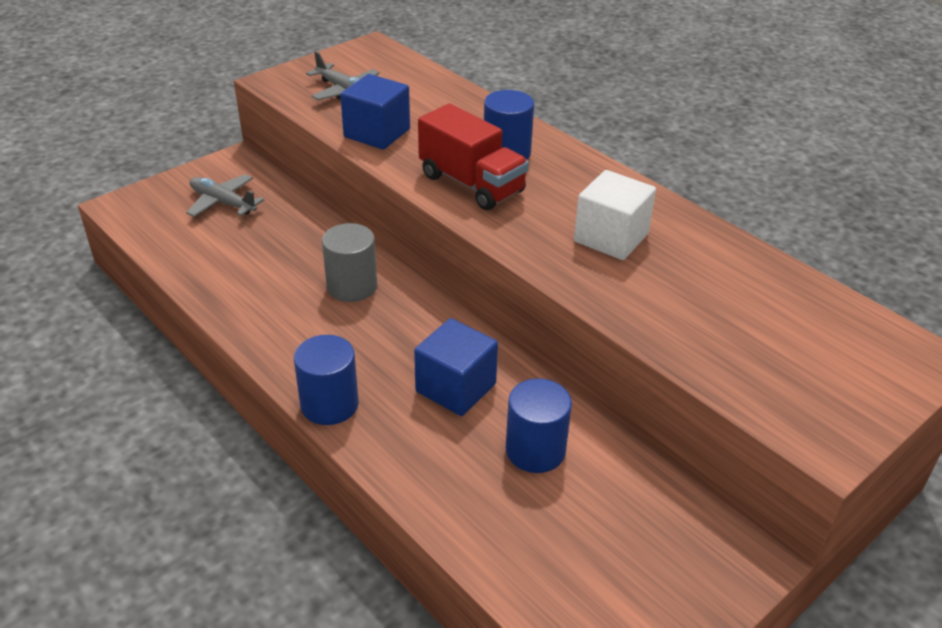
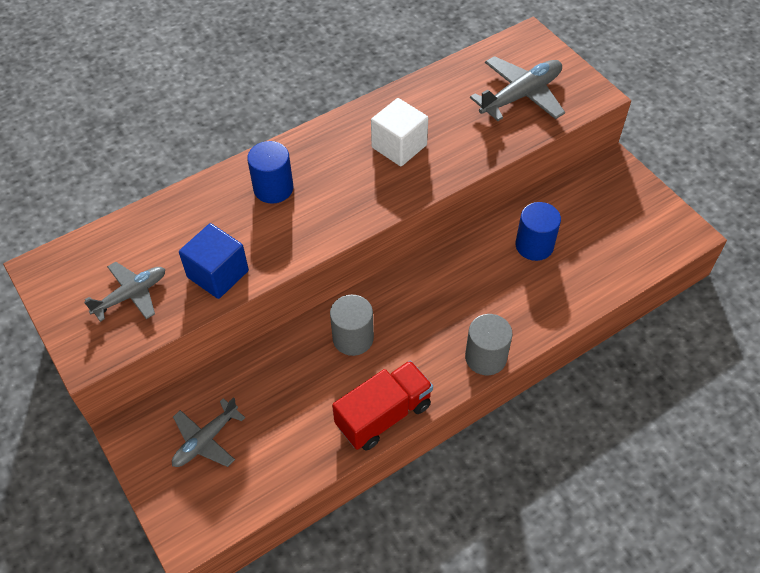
camera: 80 degrees left, 15 degrees up
(329, 404) = (485, 357): blue cylinder -> grey cylinder
(456, 388) = (475, 281): blue cube -> none
(471, 184) = (314, 216): red truck -> red truck (383, 415)
(774, 351) = (521, 95): none -> grey plane

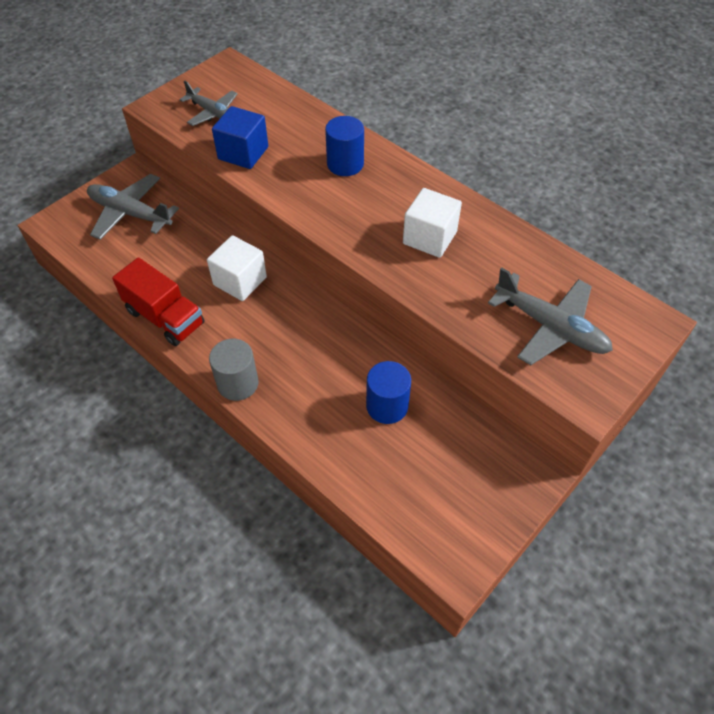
camera: 75 degrees right, 0 degrees up
(205, 440) = (130, 213): grey plane -> grey plane, size x1.51
(353, 338) = (240, 281): grey cylinder -> white cube

